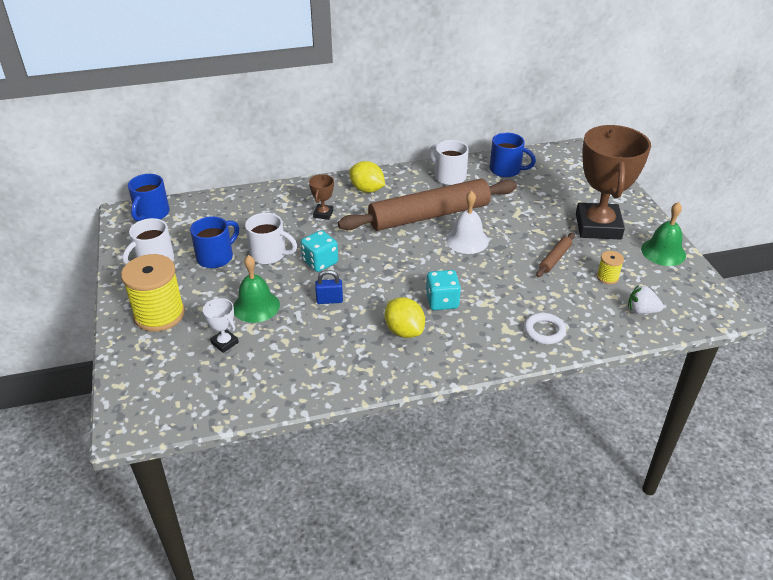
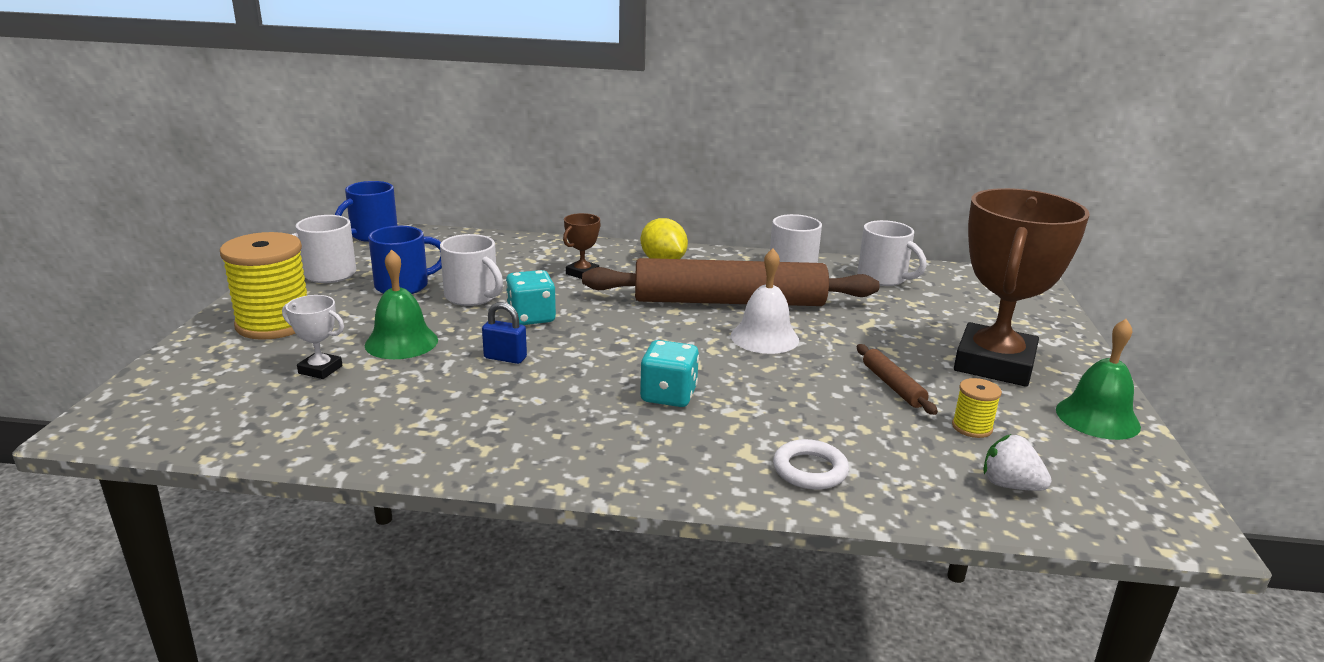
camera: 20 degrees right, 15 degrees down
(224, 343) = (320, 369): white trophy -> white trophy turned 45 degrees counterclockwise
(404, 331) = (580, 415): yellow lemon -> none
(506, 170) = (883, 278): blue mug -> white mug
(555, 258) = (893, 386): brown rolling pin -> brown rolling pin turned 75 degrees counterclockwise

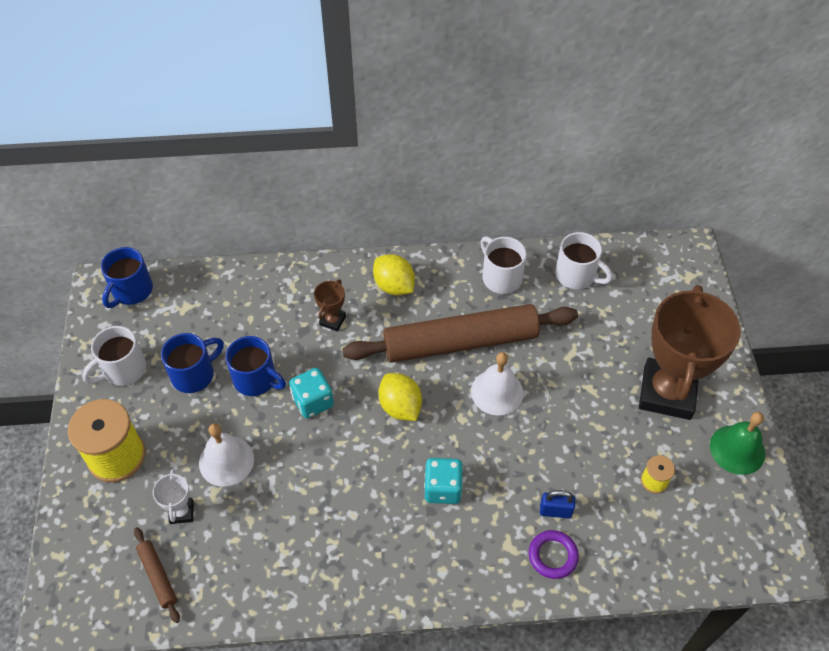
camera: 10 degrees left, 30 degrees up
(320, 369) = (181, 512): white trophy -> white trophy turned 75 degrees clockwise
(401, 342) = (226, 461): green bell -> white bell
(472, 297) = (256, 379): white mug -> blue mug
(505, 358) = (312, 465): blue padlock -> blue padlock (555, 511)
(637, 333) = (400, 407): none -> yellow lemon
(810, 470) = (553, 556): white ring -> purple ring
(893, 386) = (597, 439): brown rolling pin -> brown rolling pin (158, 576)
(1010, 485) = (680, 543): white strawberry -> none

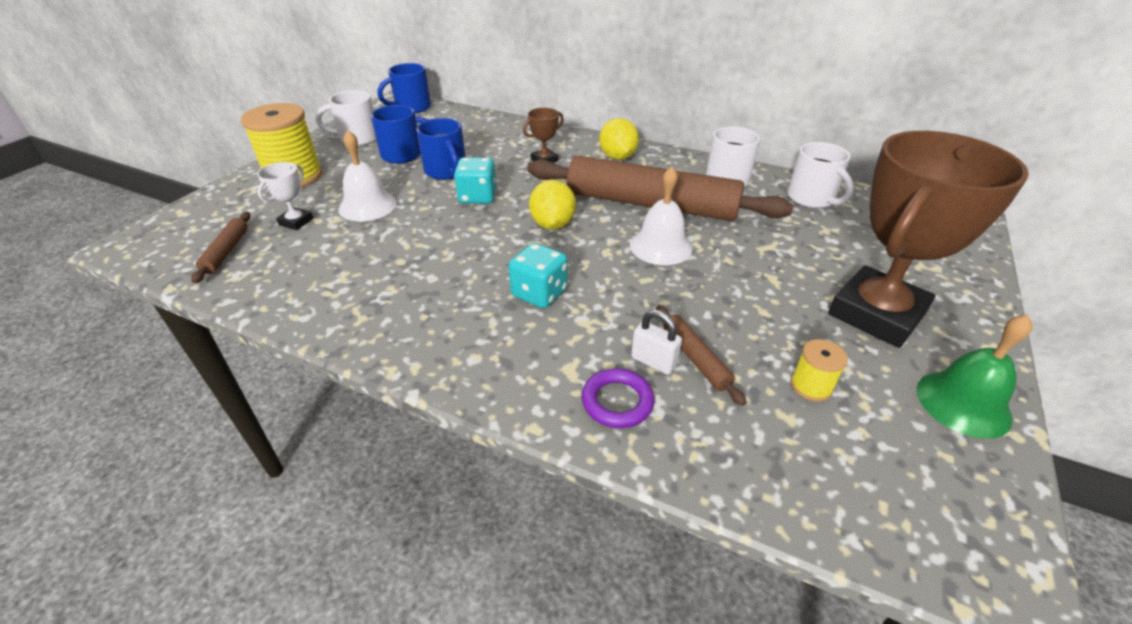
camera: 30 degrees right, 15 degrees down
(555, 511) = (653, 361): blue padlock -> white padlock
(578, 494) = (695, 358): none -> brown rolling pin

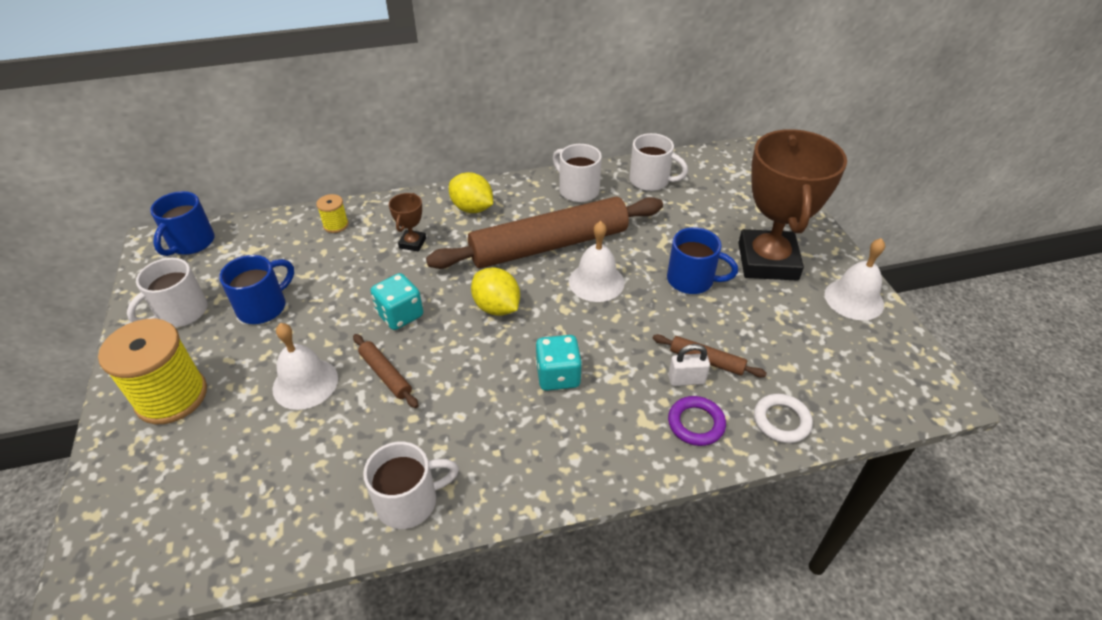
camera: 40 degrees left, 5 degrees up
(226, 251) = (224, 518): brown rolling pin -> brown rolling pin (385, 374)
(296, 222) = (253, 443): white trophy -> none
(327, 309) = (409, 501): none -> white mug
(446, 171) = (334, 303): blue mug -> blue mug (692, 280)
(717, 459) = (781, 421): none -> white ring
(811, 386) = (781, 337): yellow spool -> yellow spool (336, 225)
(963, 403) = (854, 299): green bell -> white bell

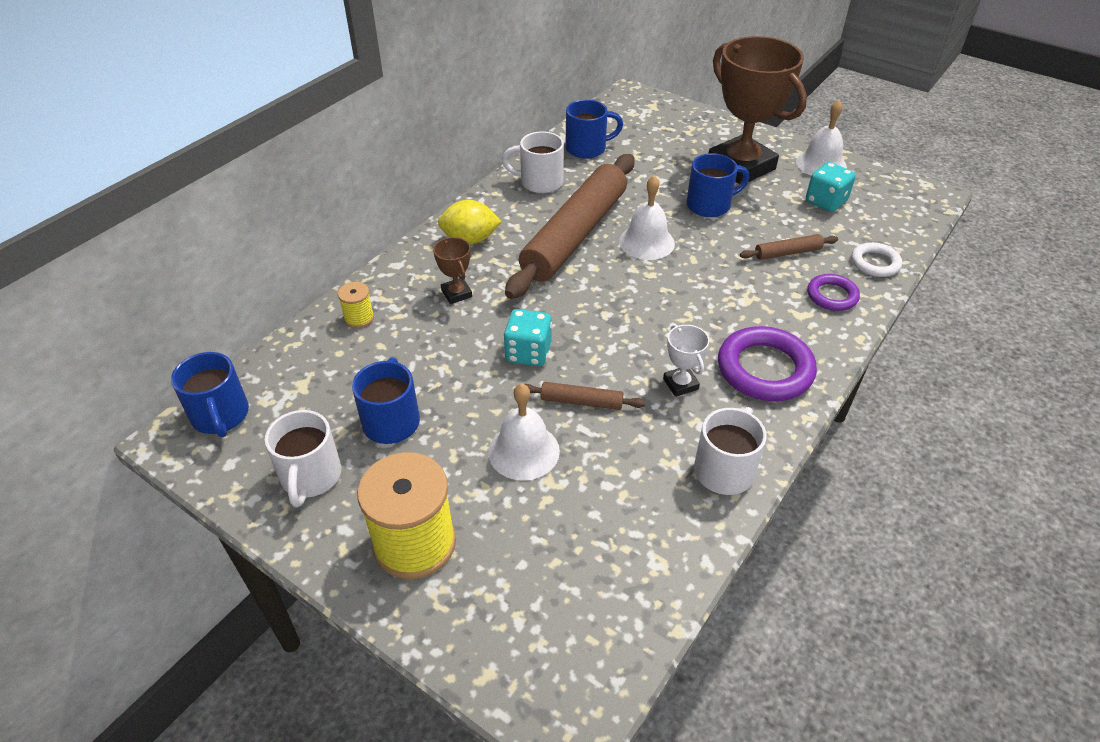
camera: 40 degrees left, 0 degrees up
(469, 411) = (680, 384): none -> white trophy
(496, 307) = (598, 302): yellow lemon -> none
(549, 445) = (764, 369): none -> purple ring
(558, 376) = (708, 321): turquoise dice -> turquoise dice (826, 201)
(650, 181) = (587, 148): white mug -> blue mug
(686, 380) = (791, 272): white padlock -> none

